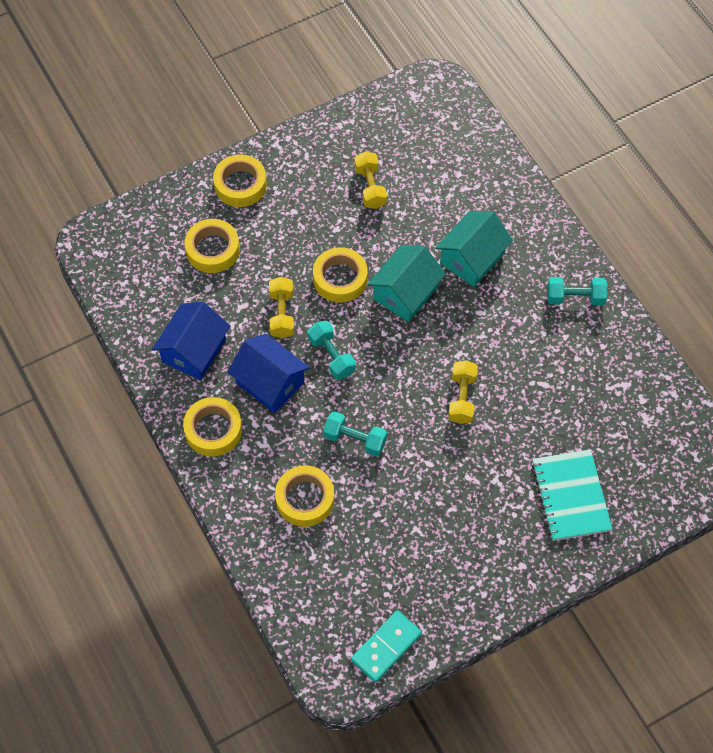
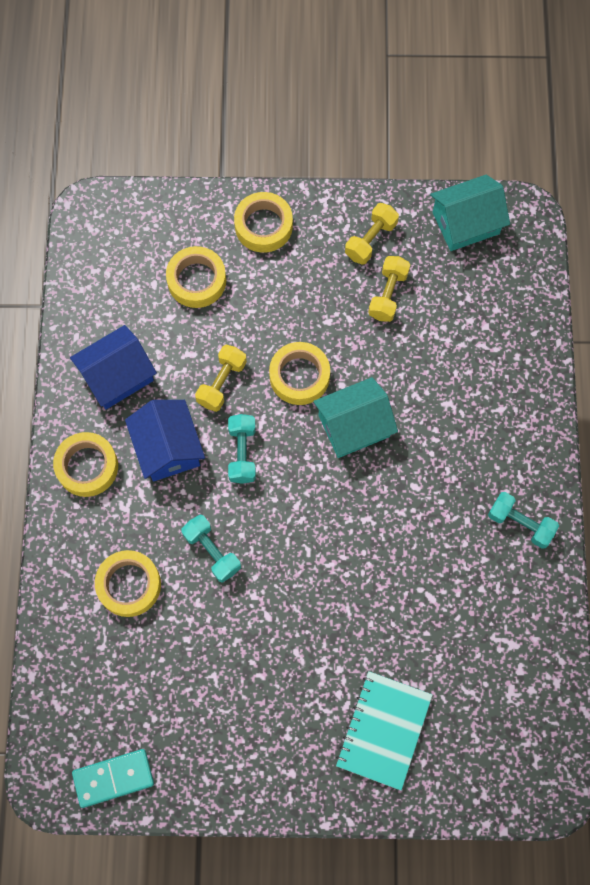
camera: 30 degrees right, 10 degrees up
(462, 398) = (341, 567): yellow dumbbell -> yellow dumbbell (370, 240)
(472, 258) = (442, 424): turquoise house -> turquoise house (465, 223)

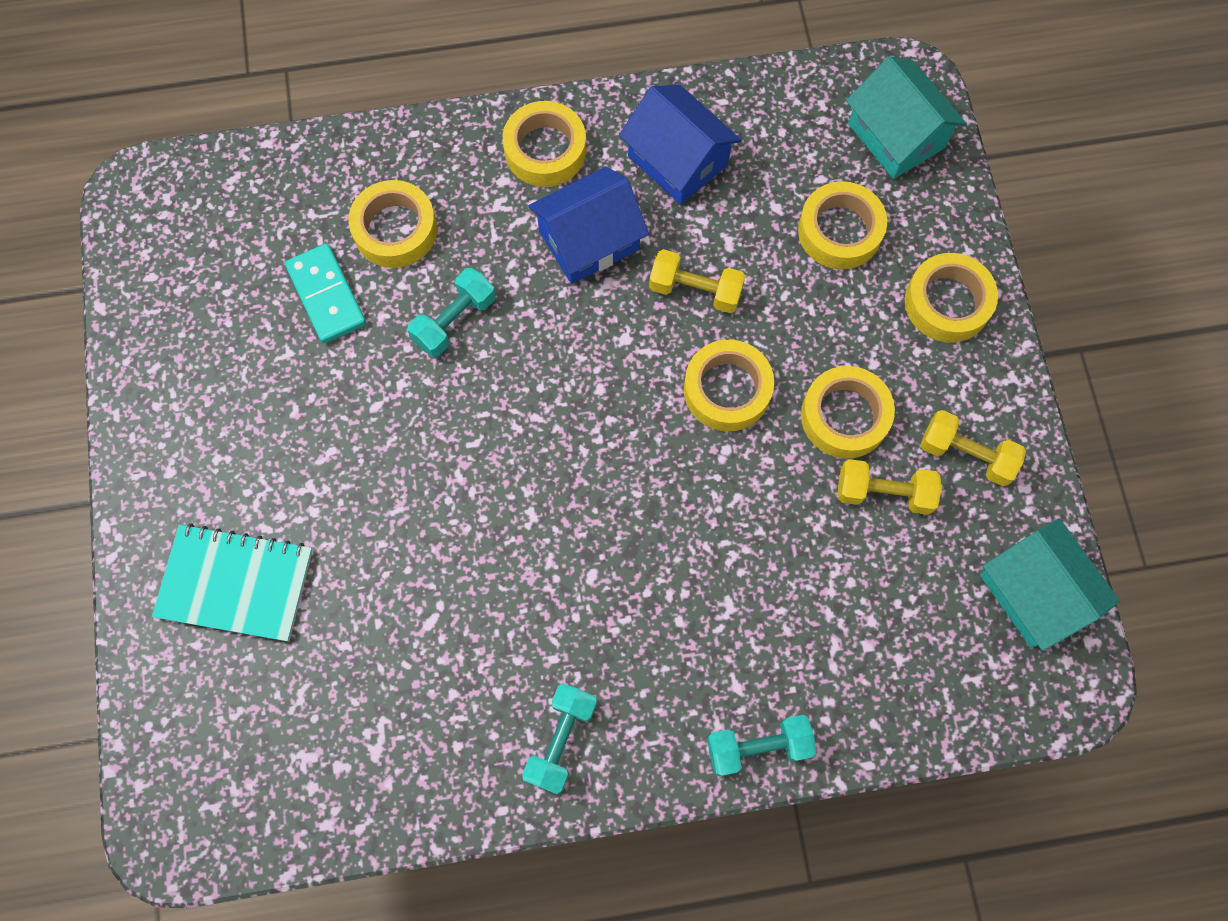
camera: 80 degrees right, 0 degrees up
(113, 778) = (148, 259): turquoise domino -> turquoise domino (326, 295)
(242, 453) = (599, 334): turquoise dumbbell -> turquoise dumbbell (758, 747)
(331, 306) = (844, 416): none -> yellow tape
(354, 426) = (667, 476): turquoise house -> turquoise house (896, 135)

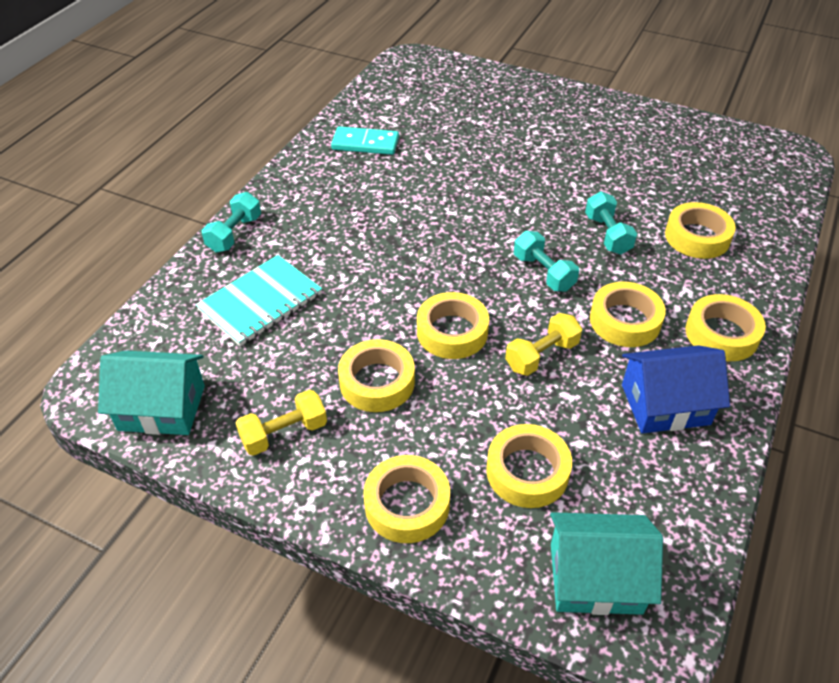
camera: 125 degrees right, 25 degrees down
(236, 583) = (511, 108): turquoise notebook -> turquoise notebook (260, 302)
(326, 295) = (665, 193): turquoise domino -> turquoise domino (365, 143)
(561, 740) = (321, 171): turquoise dumbbell -> turquoise dumbbell (543, 273)
(589, 240) = (625, 321): blue house -> yellow tape
(883, 493) = (306, 370): yellow dumbbell -> none

